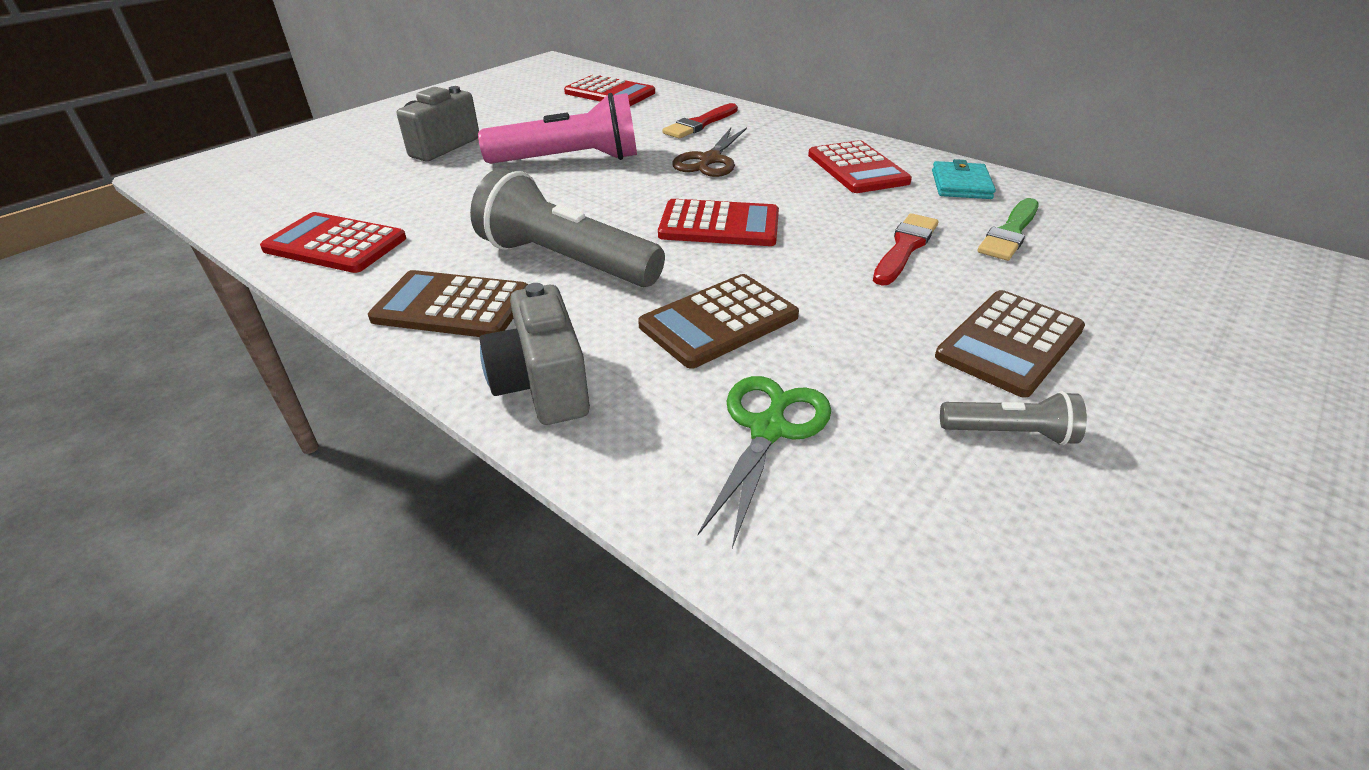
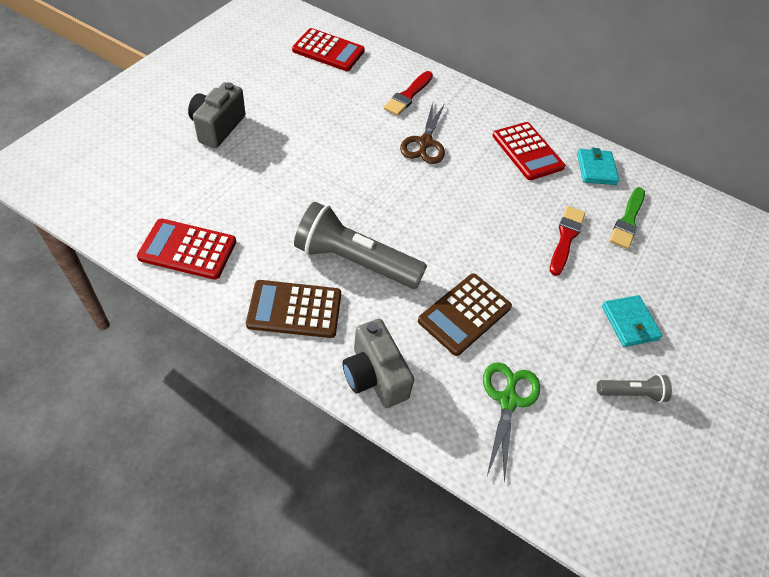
camera: 15 degrees left, 15 degrees up
(569, 160) = (323, 144): pink flashlight -> none
(719, 225) = (446, 218): red calculator -> none
(1009, 343) = (629, 323): brown calculator -> turquoise wallet

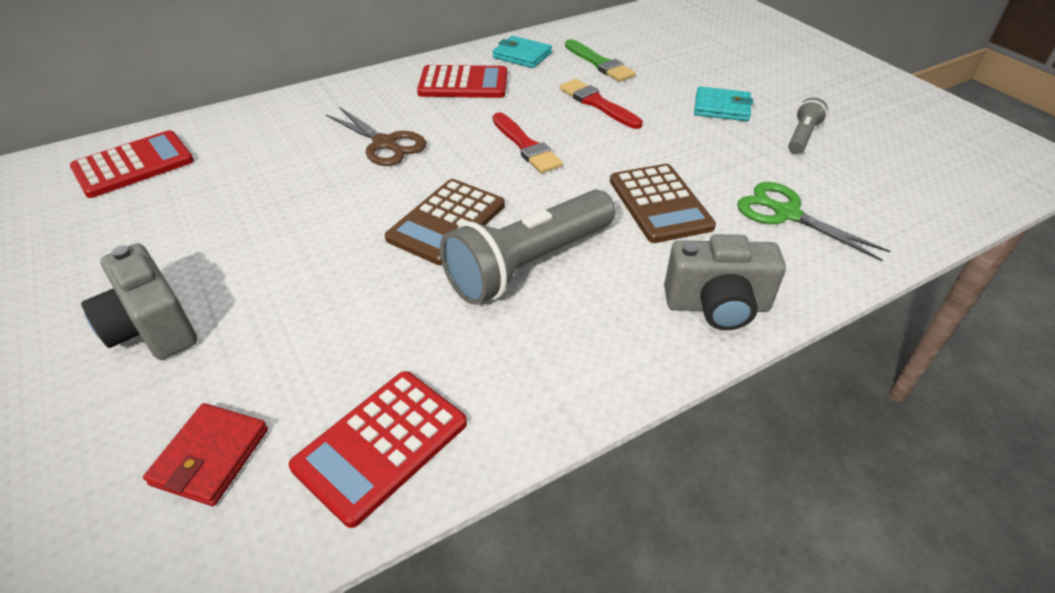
camera: 55 degrees left, 10 degrees down
(154, 190) = (211, 457): none -> red wallet
(294, 309) = (575, 349): brown calculator -> brown calculator (446, 222)
(408, 95) = (294, 129): red brush -> red brush (526, 146)

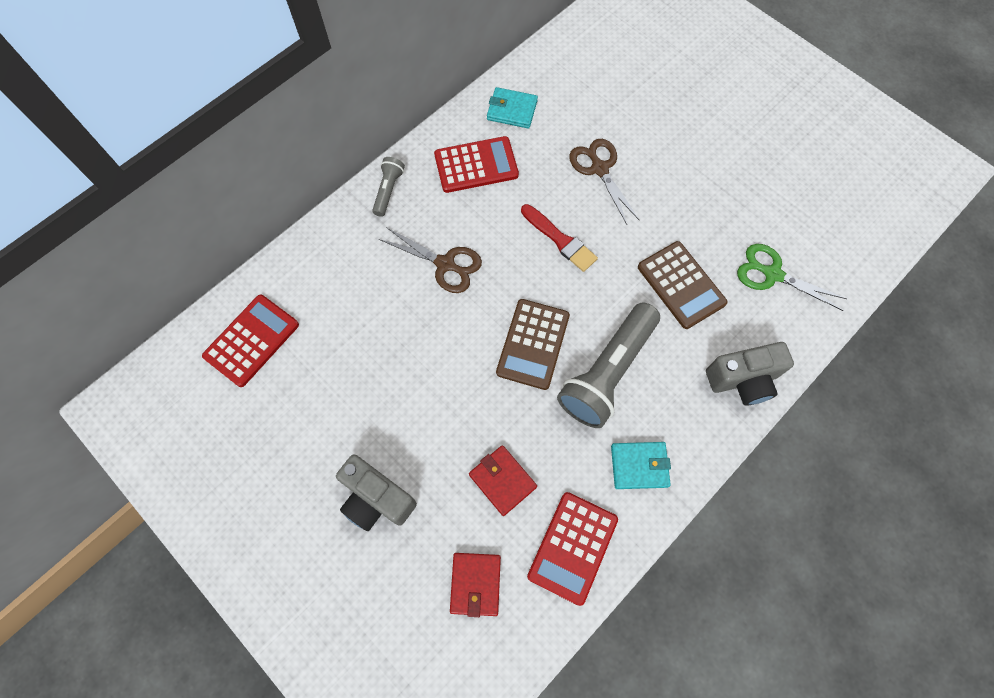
camera: 15 degrees left, 25 degrees up
(327, 344) = (502, 481): none -> red wallet
(597, 103) = (599, 169): red brush -> brown scissors
(599, 63) = (584, 108): green brush -> none
(721, 107) = (701, 151): turquoise wallet -> turquoise wallet (639, 466)
(802, 136) = (770, 177): grey flashlight -> grey flashlight (388, 191)

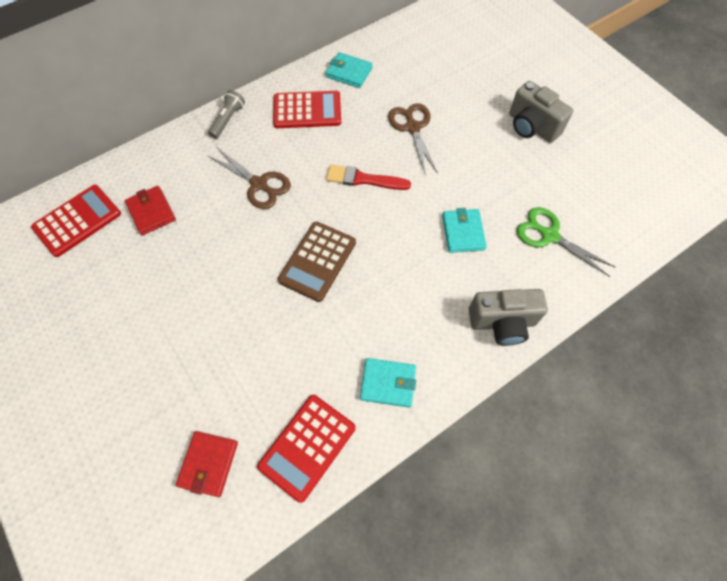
camera: 10 degrees right, 5 degrees down
(376, 499) = (142, 371): grey camera -> grey camera (531, 127)
(502, 481) = (258, 375): red wallet -> red wallet (151, 212)
(560, 240) = (364, 179): red brush -> red brush turned 135 degrees clockwise
(607, 372) = (378, 296): grey flashlight -> none
(681, 285) = (463, 232): brown calculator -> turquoise wallet

